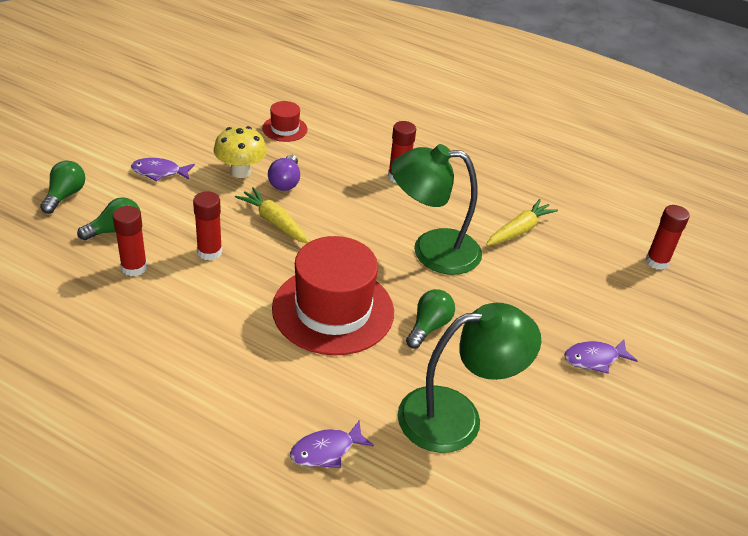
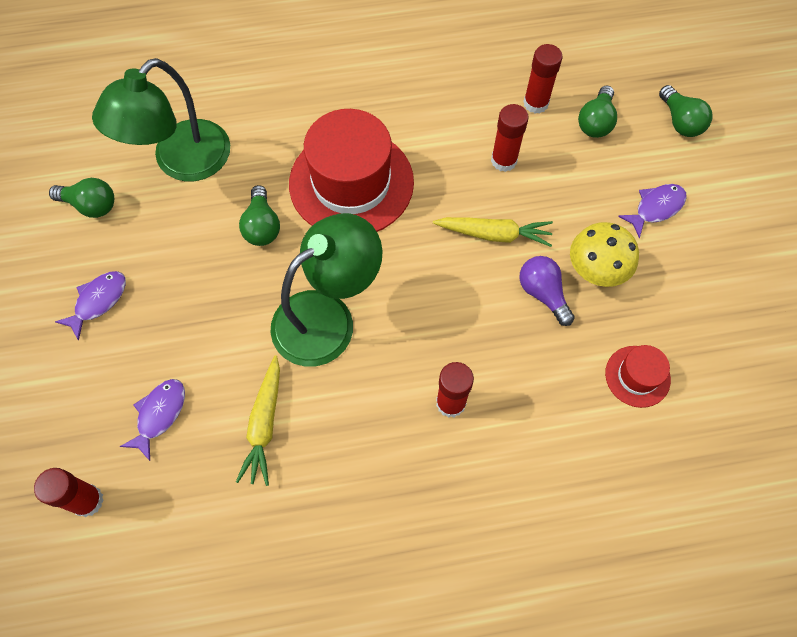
camera: 145 degrees right, 25 degrees up
(326, 450) = (252, 76): purple fish -> purple fish (159, 415)
(562, 434) = (91, 205): none -> green light bulb

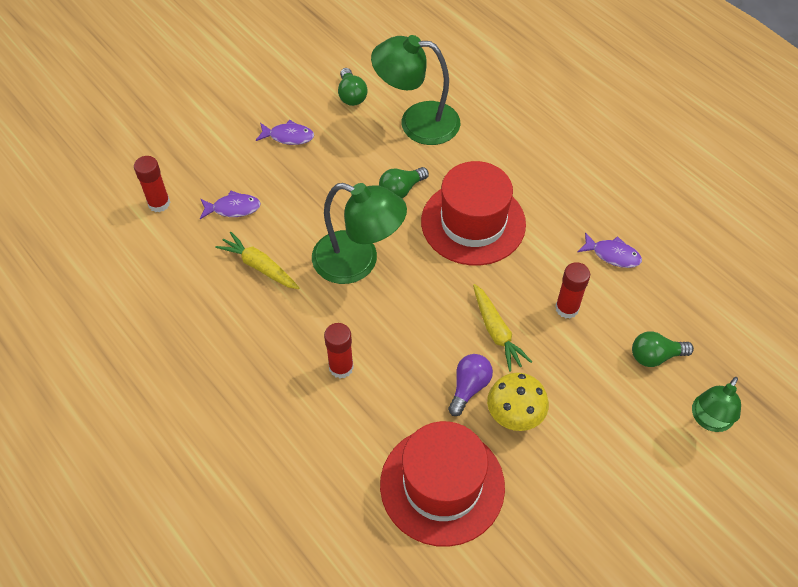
camera: 60 degrees right, 10 degrees down
(264, 424) = (259, 266): yellow carrot -> yellow carrot turned 60 degrees clockwise
(536, 103) = (638, 306): red glue stick -> none
(637, 376) = (442, 485): red hat -> red hat, size x2.14
(656, 208) = (606, 436): purple fish -> purple fish (612, 255)
(680, 121) = (709, 420): green light bulb -> green lamp

